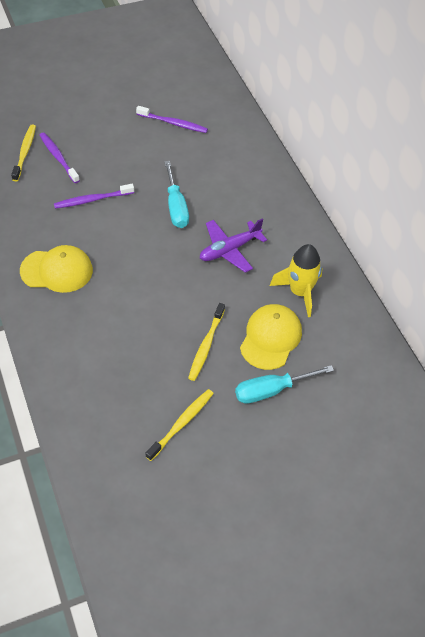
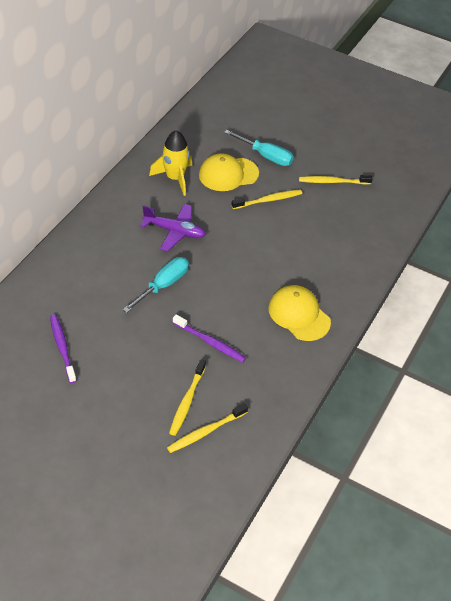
camera: 130 degrees left, 5 degrees down
(58, 157) = (187, 401): purple toothbrush -> yellow toothbrush

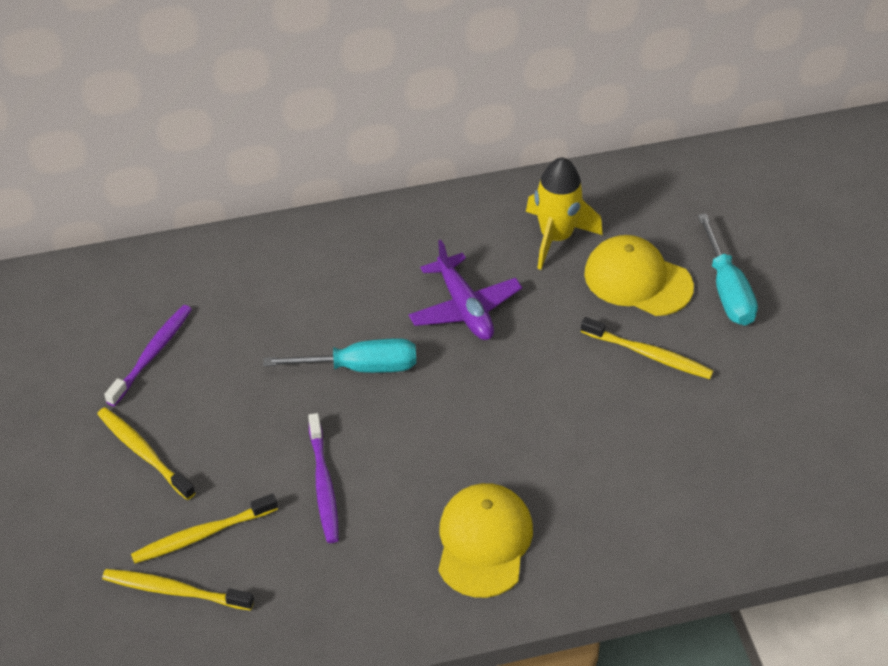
camera: 50 degrees right, 0 degrees up
(333, 182) = (784, 395): yellow toothbrush -> yellow toothbrush (143, 453)

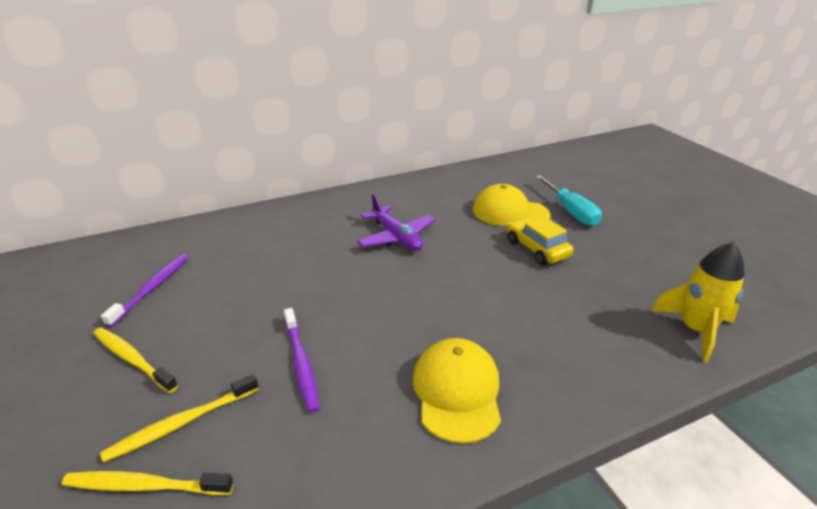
camera: 10 degrees left, 15 degrees down
(360, 367) = (324, 278): turquoise screwdriver -> none
(556, 237) = (448, 198): yellow rocket -> yellow rocket (695, 330)
(649, 354) = (537, 249): yellow toothbrush -> yellow car

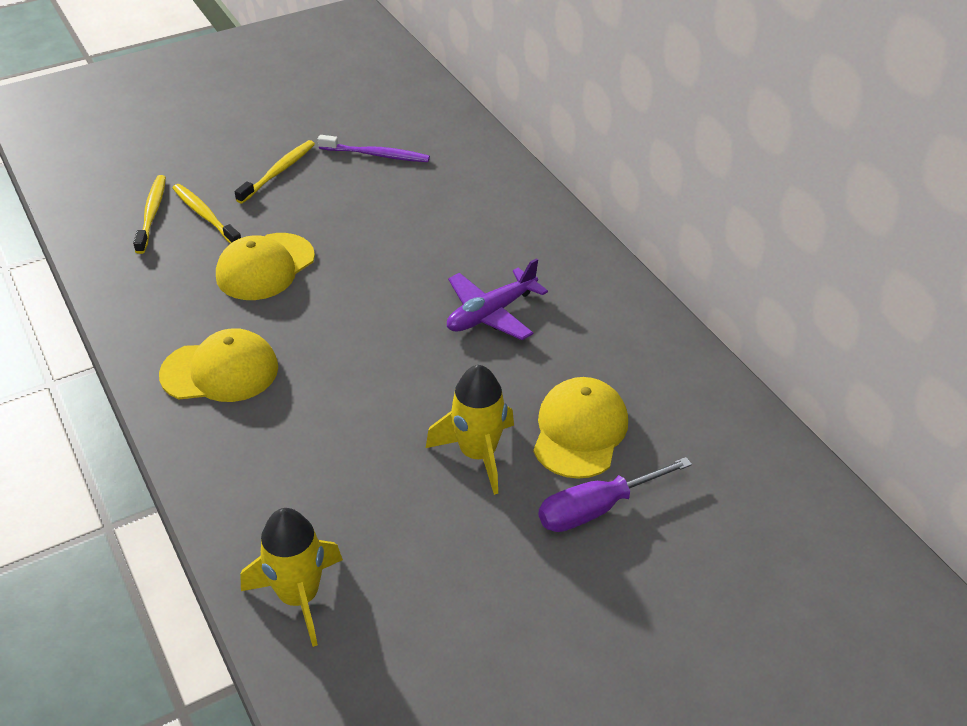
camera: 85 degrees right, 10 degrees up
(301, 364) = (265, 267): purple toothbrush -> yellow cap
(537, 249) = (478, 454): yellow car -> yellow rocket
(570, 211) = (597, 508): turquoise screwdriver -> purple screwdriver

